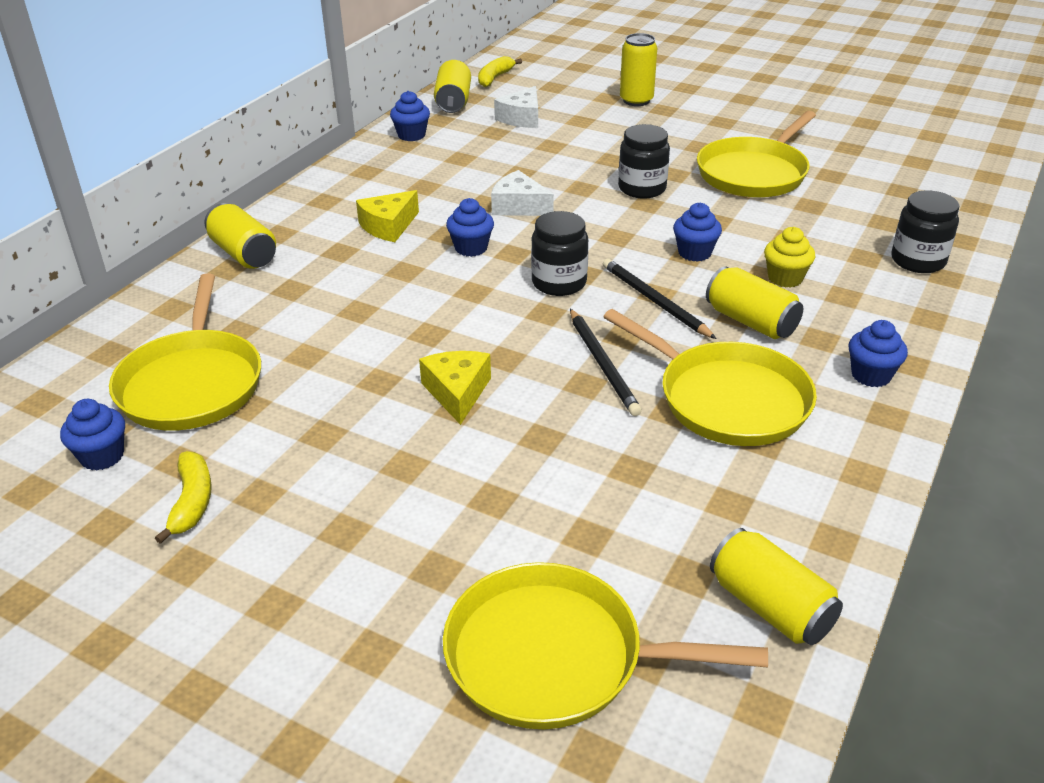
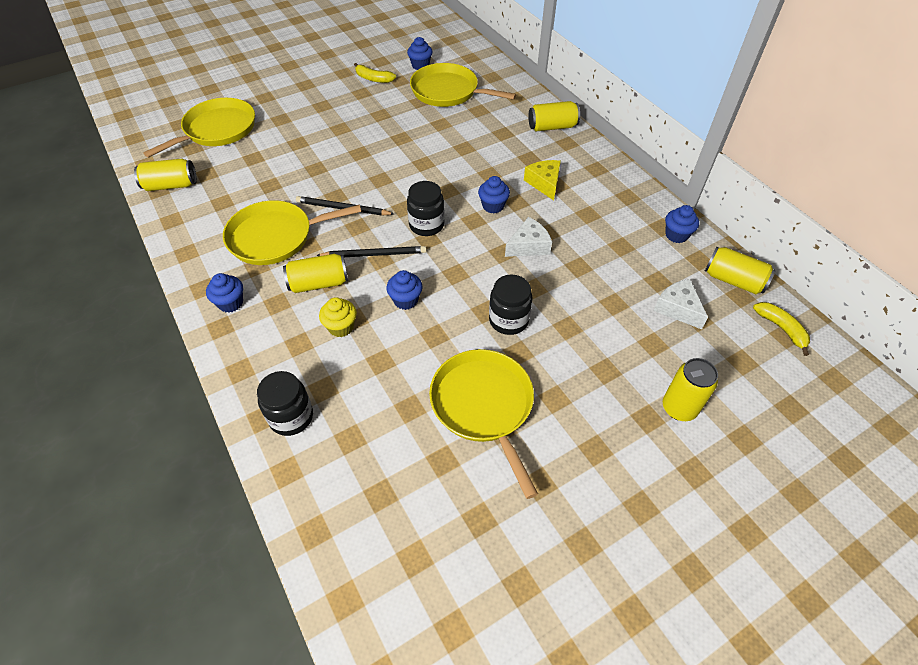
camera: 120 degrees right, 15 degrees up
(457, 392) = (370, 156): yellow cheese -> none

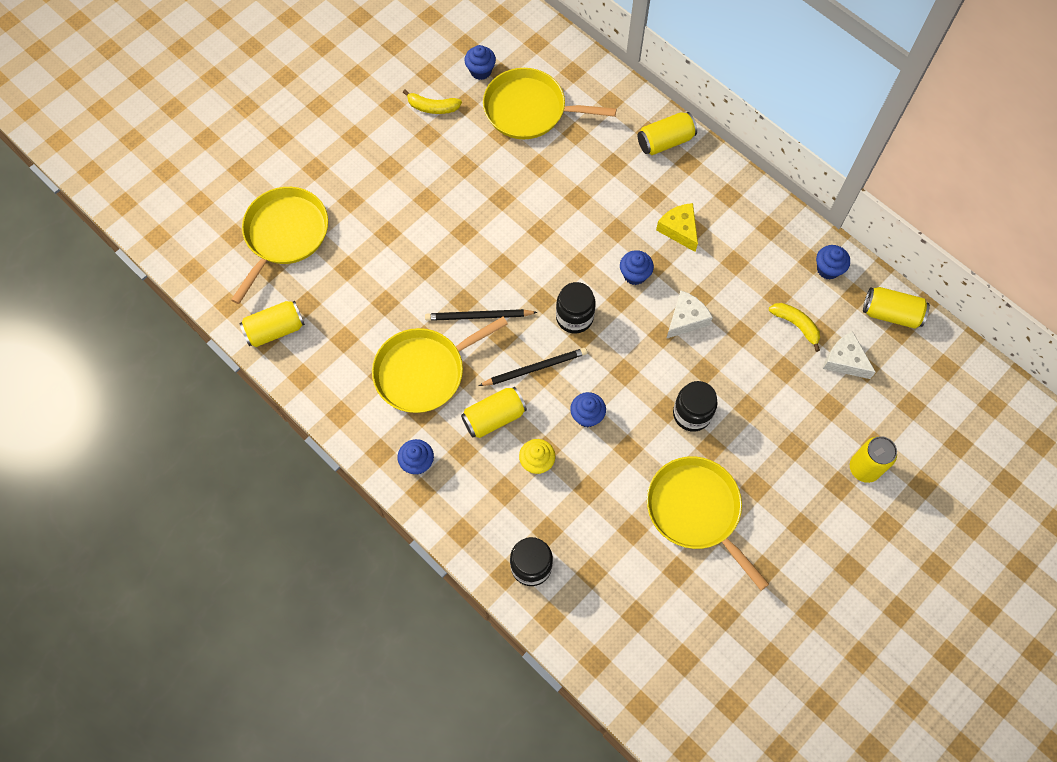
camera: 15 degrees left, 15 degrees up
(781, 328) = (941, 360): yellow banana -> yellow banana (796, 325)

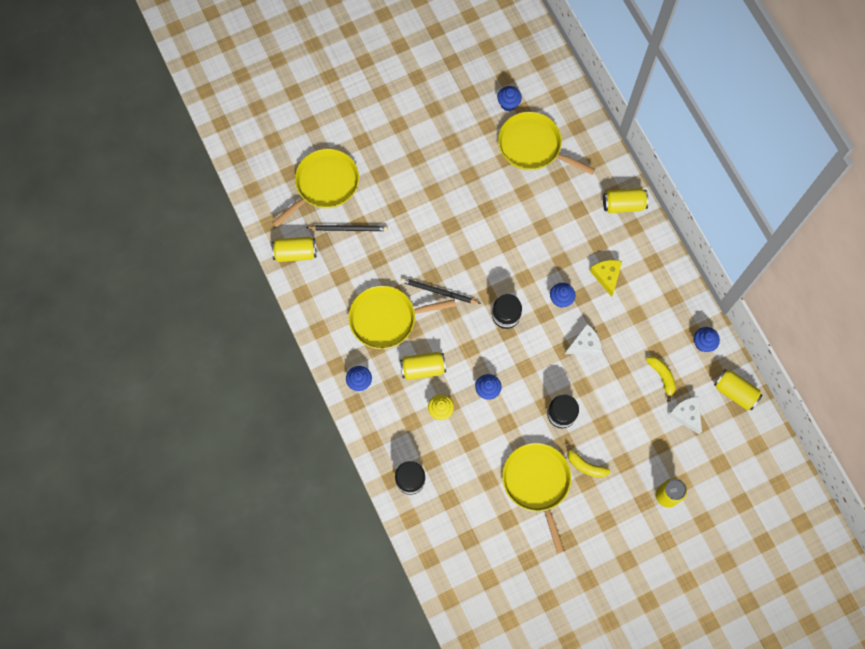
camera: 20 degrees right, 5 degrees up
(433, 107) = (463, 121): yellow banana -> yellow banana (585, 466)
(535, 368) = (464, 343): black pencil -> black pencil (348, 229)

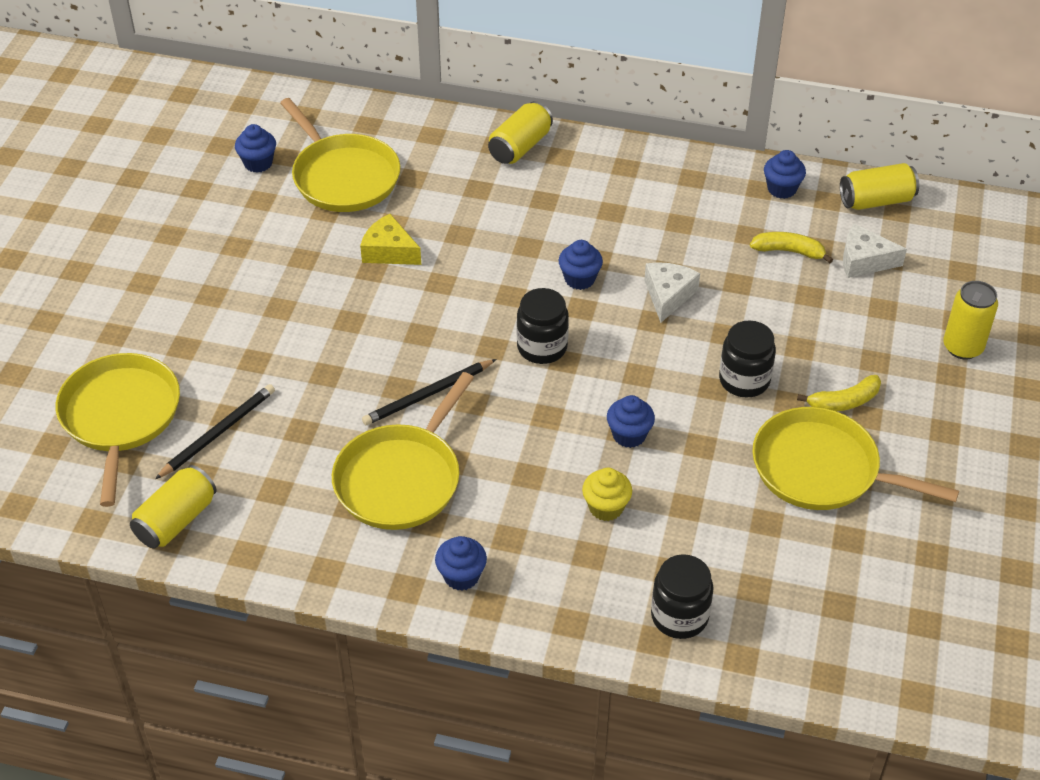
camera: 50 degrees left, 25 degrees down
(423, 368) = (521, 486): yellow can -> none
(533, 146) = (343, 176): yellow pan -> yellow pan turned 105 degrees counterclockwise
(606, 276) = (597, 218): yellow cheese -> yellow cheese (389, 251)

